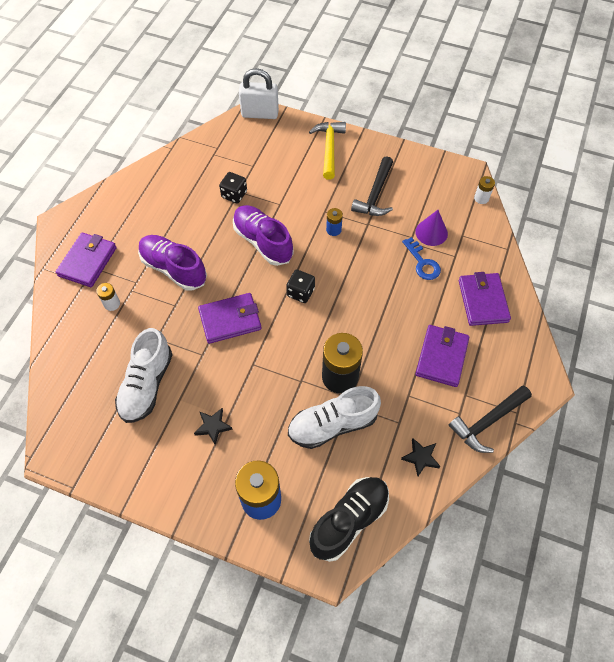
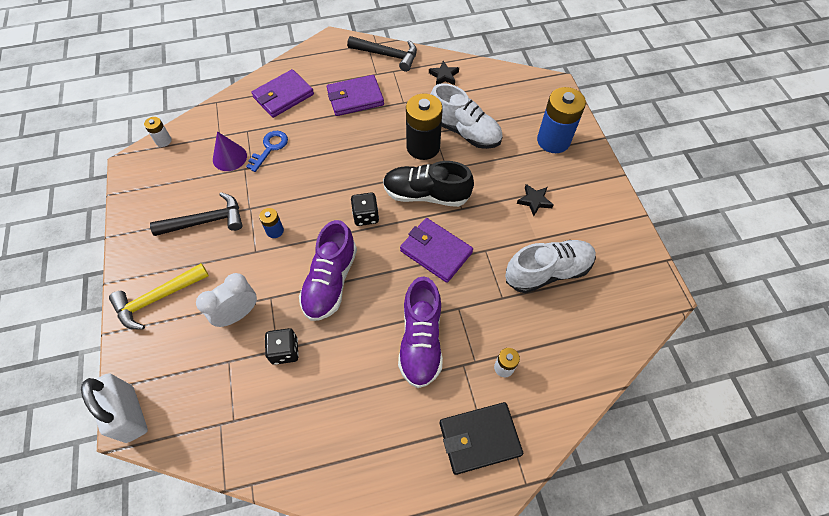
camera: 125 degrees left, 0 degrees up
(87, 262) = (479, 438): purple wallet -> black wallet
(282, 183) = (238, 314): none -> white clock
(349, 520) = (519, 90): black shoe -> black shoe (426, 194)

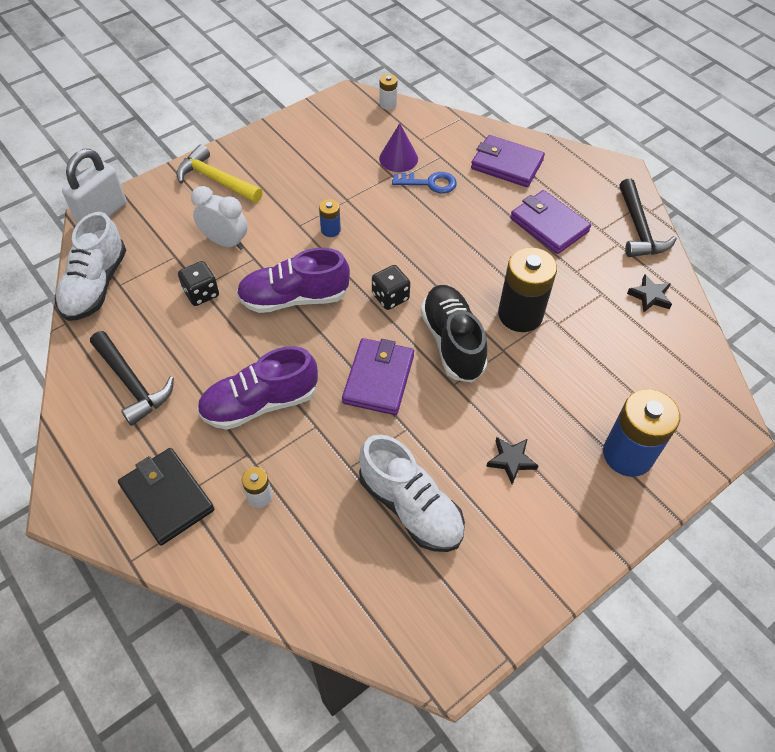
camera: 65 degrees right, 5 degrees down
(206, 221) = (314, 175): black hammer -> black hammer (132, 383)
(464, 131) = (573, 348): white shoe -> white shoe (95, 285)

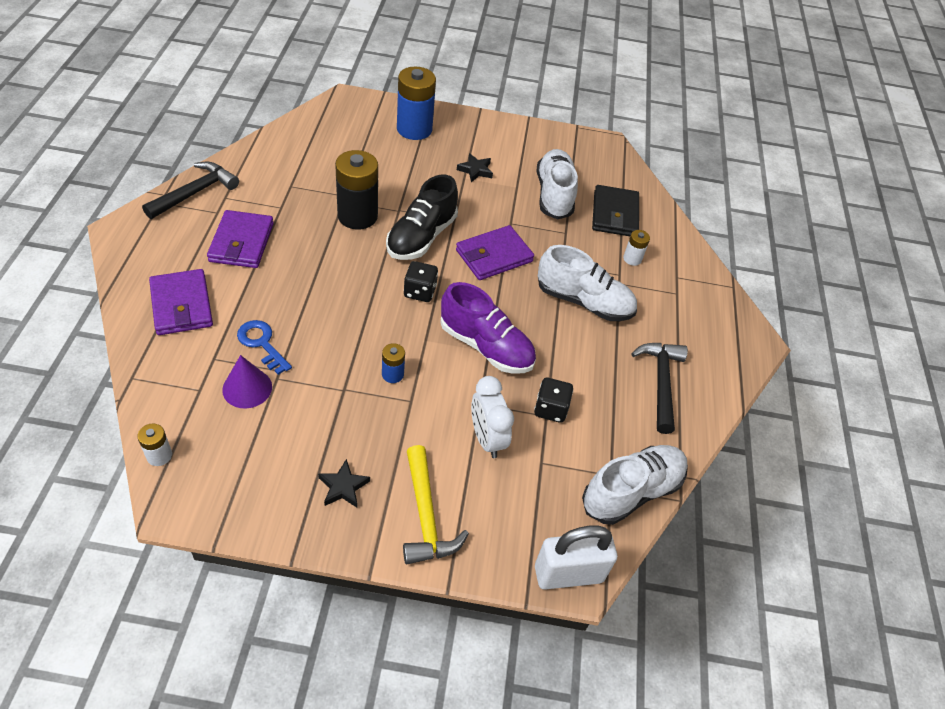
camera: 140 degrees left, 5 degrees down
(167, 498) = (688, 299): black wallet -> black wallet (614, 214)
(260, 403) = (583, 302): purple shoe -> white shoe
(650, 296) = (268, 163): black star -> black star (343, 487)

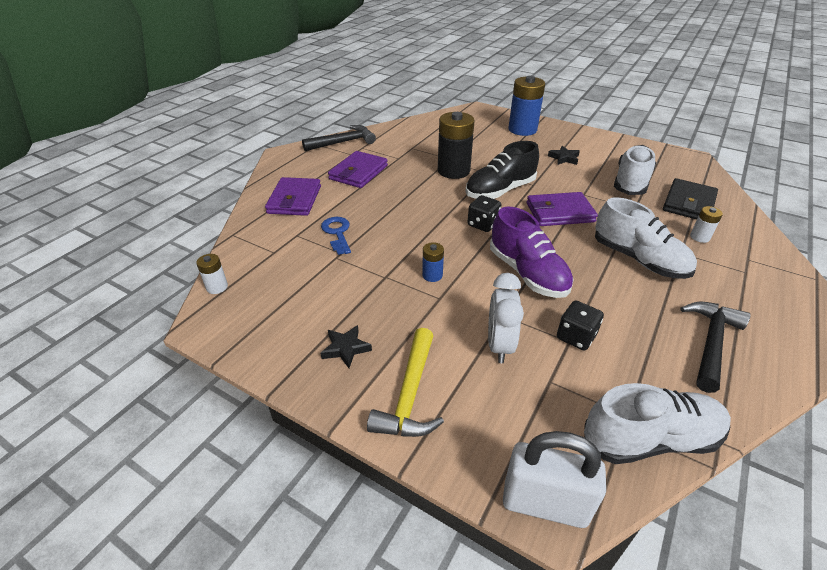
camera: 30 degrees right, 10 degrees down
(247, 388) = (309, 258): purple cone -> none

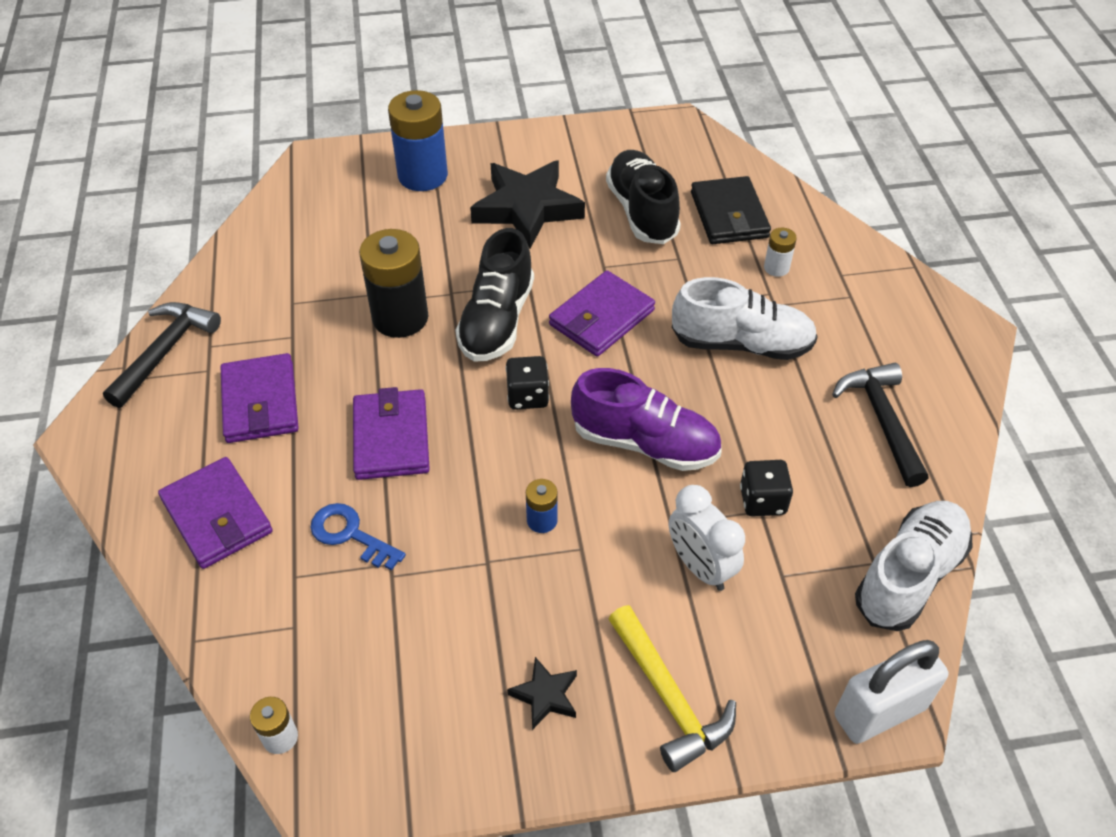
camera: 40 degrees left, 10 degrees up
(398, 209) = (391, 438): none -> purple wallet
(564, 158) = (527, 208): black star -> black star, size x2.20
(631, 182) = (642, 212): white shoe -> black shoe

